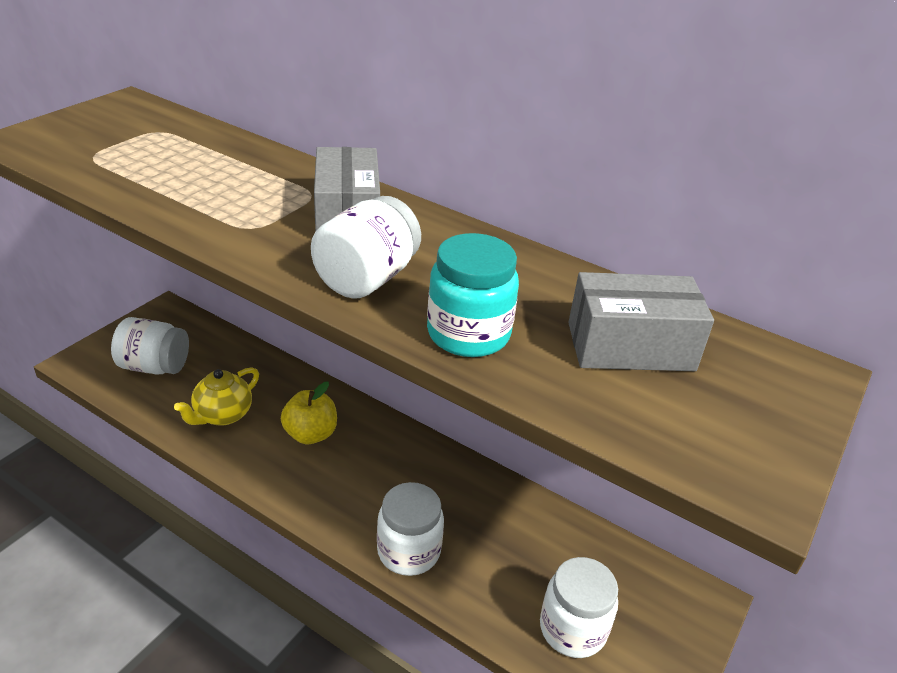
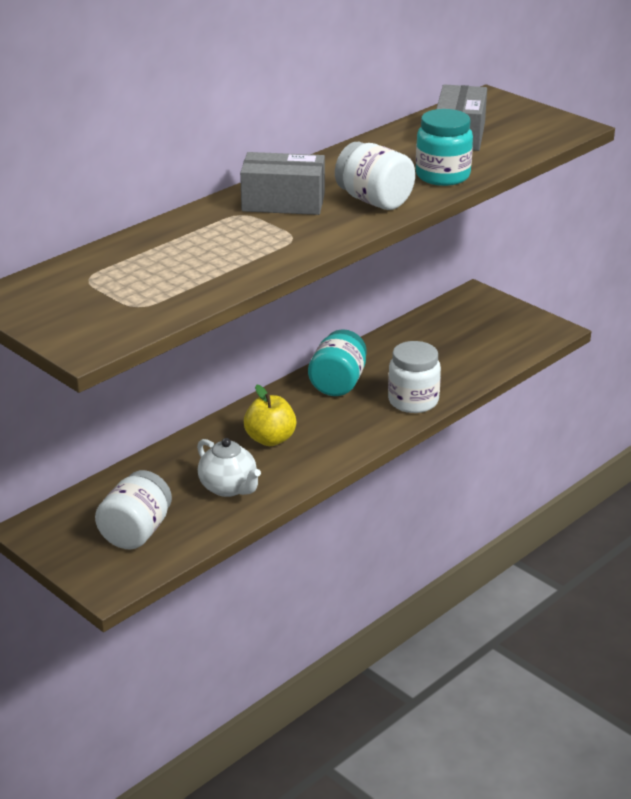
camera: 75 degrees left, 5 degrees down
(222, 415) = (228, 488): yellow teapot -> white teapot
(431, 476) = (338, 383): none -> turquoise jar
(572, 629) = (489, 345): white jar -> none

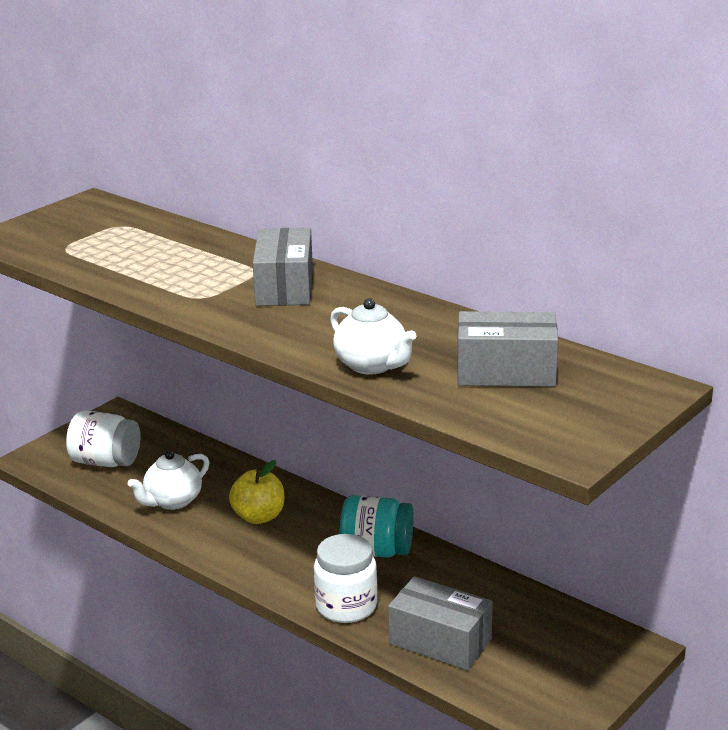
camera: 85 degrees right, 5 degrees down
(374, 201) = (295, 331): white jar -> none
(442, 176) = (372, 365): turquoise jar -> white teapot
(462, 364) = (440, 641): none -> grey box

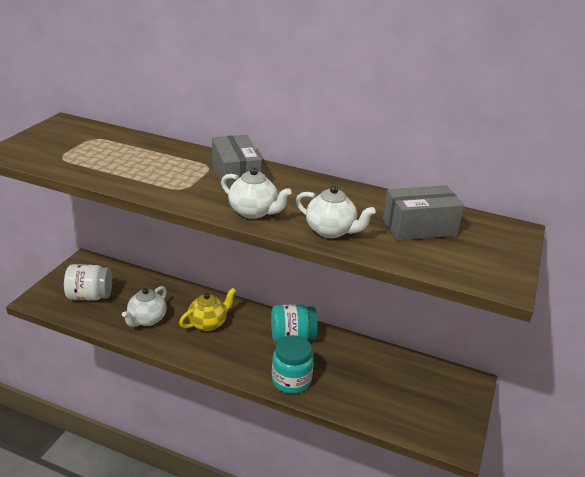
camera: 20 degrees left, 5 degrees up
(259, 517) = (208, 323): yellow apple -> yellow teapot
(280, 334) = (254, 212): none -> white teapot
(346, 606) = (291, 380): white jar -> turquoise jar
(440, 641) = (360, 396): grey box -> none

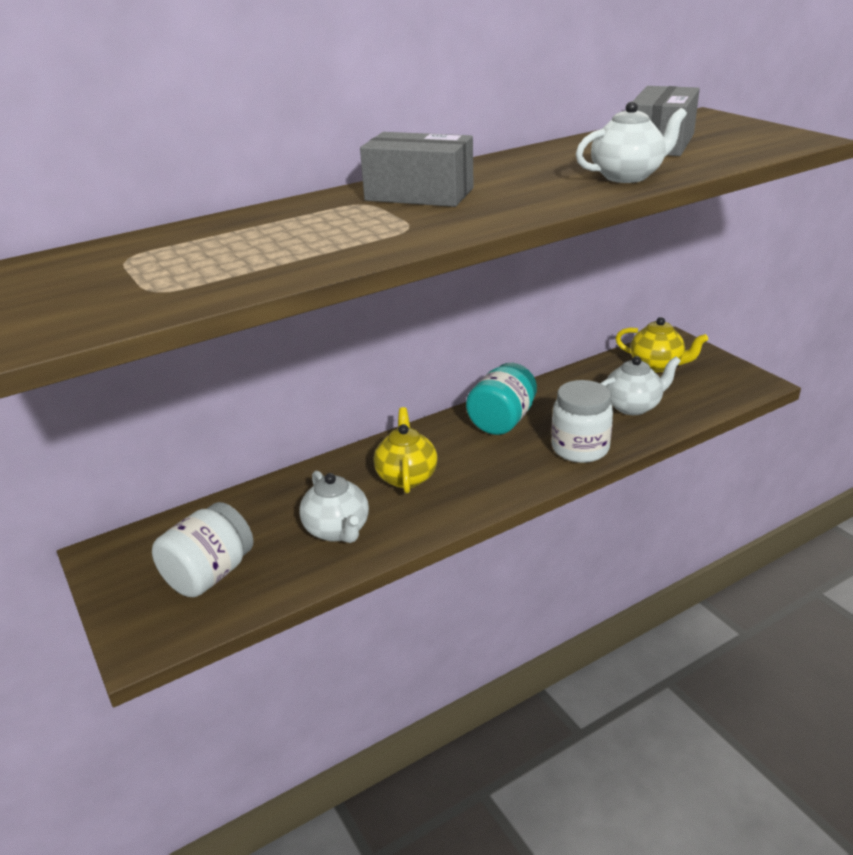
camera: 50 degrees left, 0 degrees up
(254, 212) = (534, 201): white teapot -> white teapot (633, 406)
(291, 380) = (580, 448): turquoise jar -> white jar
(427, 383) = (657, 365): none -> yellow teapot

